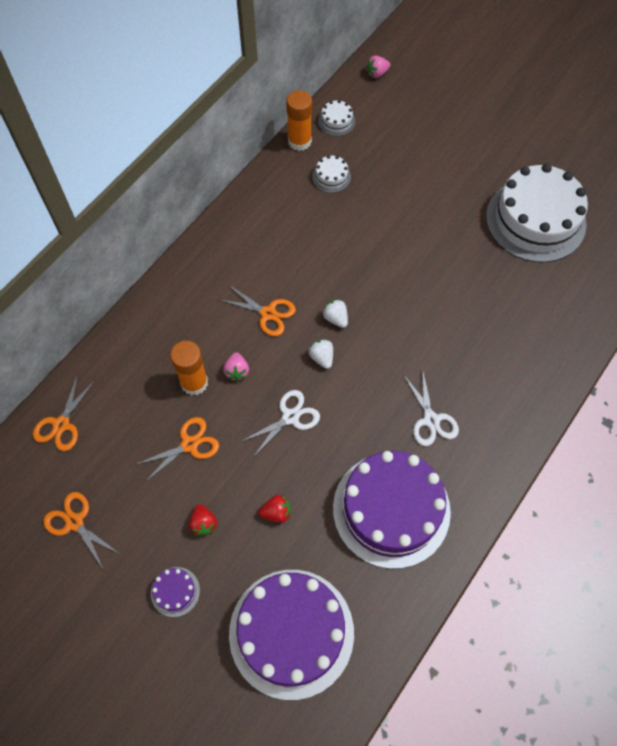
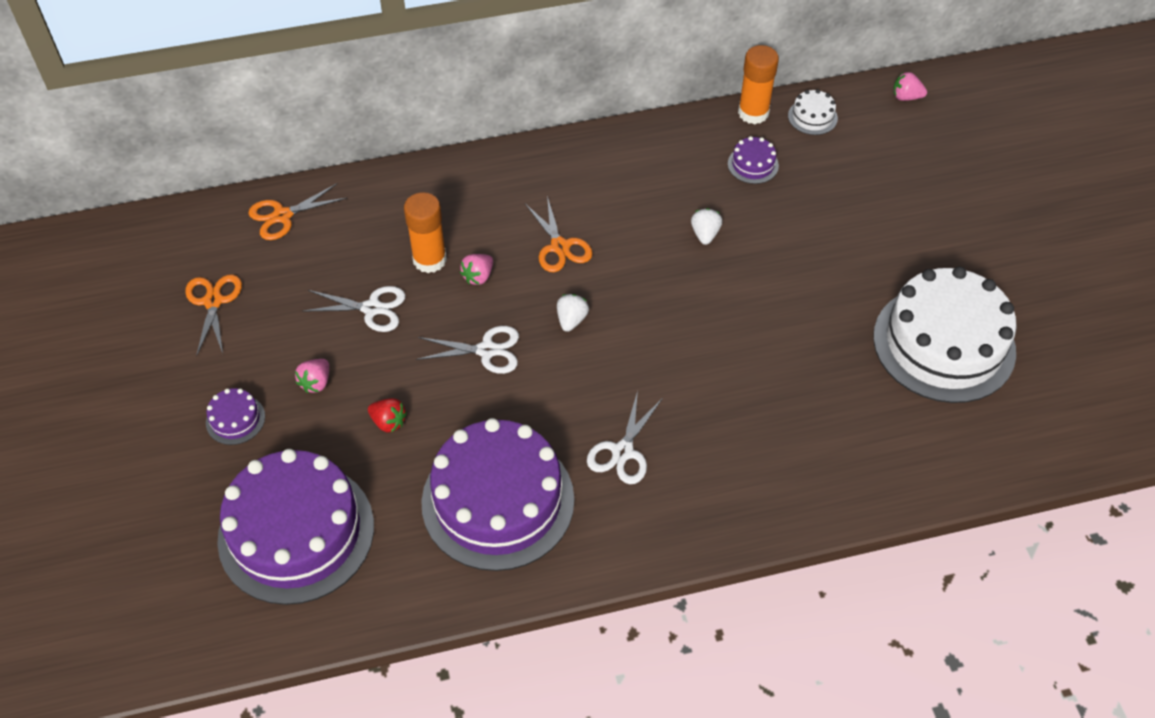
camera: 40 degrees right, 10 degrees down
(189, 444) = (372, 309): orange scissors -> white scissors
(203, 523) = (316, 383): red strawberry -> pink strawberry
(331, 177) = (753, 164): white cake -> purple cake
(336, 318) = (622, 294): white strawberry -> white strawberry (705, 234)

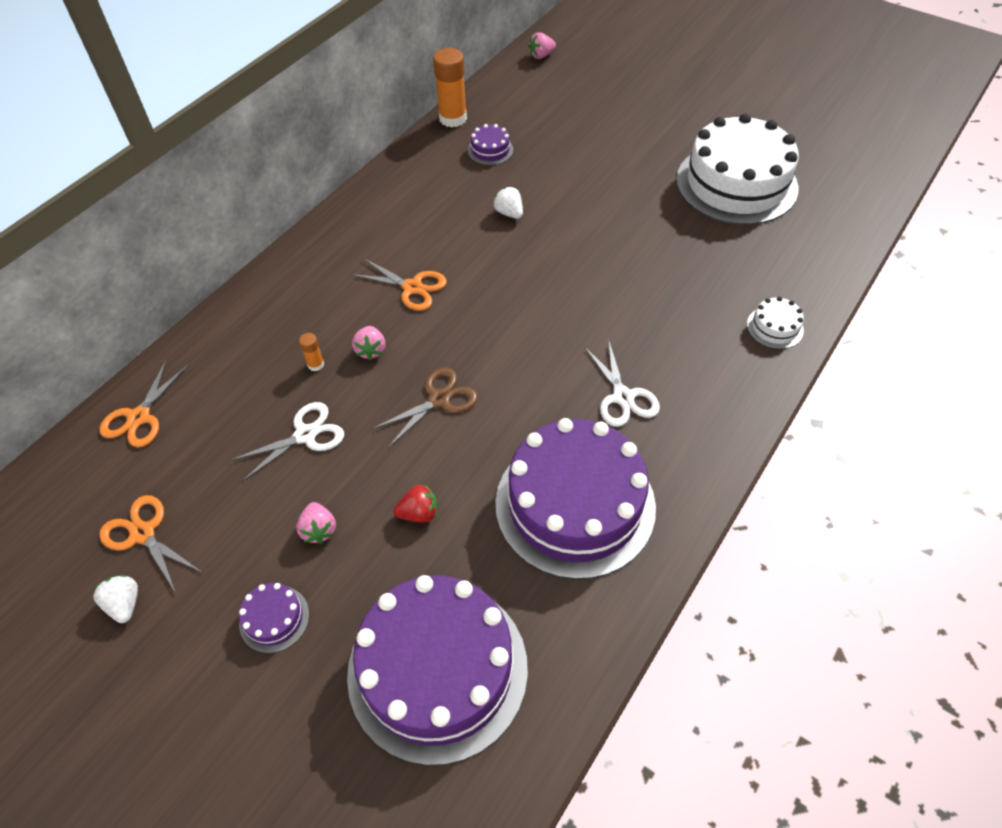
camera: 40 degrees left, 0 degrees up
(429, 260) = (316, 364): orange glue stick -> orange glue stick, size x0.46
(487, 350) = (439, 399): white scissors -> brown scissors
(571, 320) = (480, 332): white strawberry -> white strawberry (125, 604)
(812, 117) = (495, 99): white cake -> white cake (774, 327)

